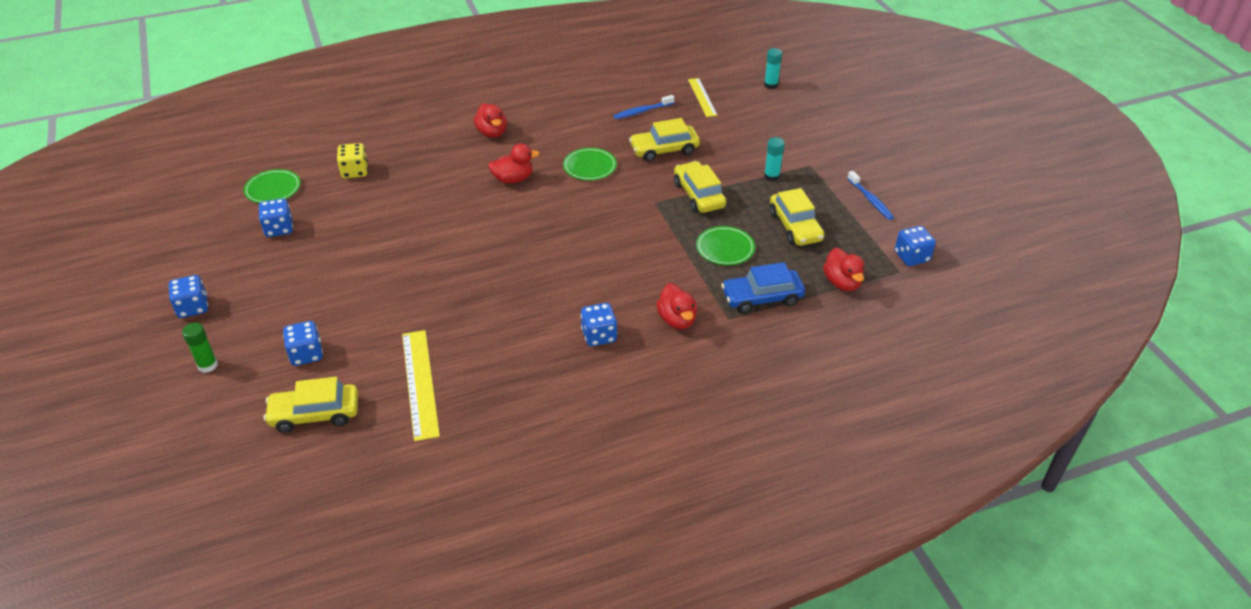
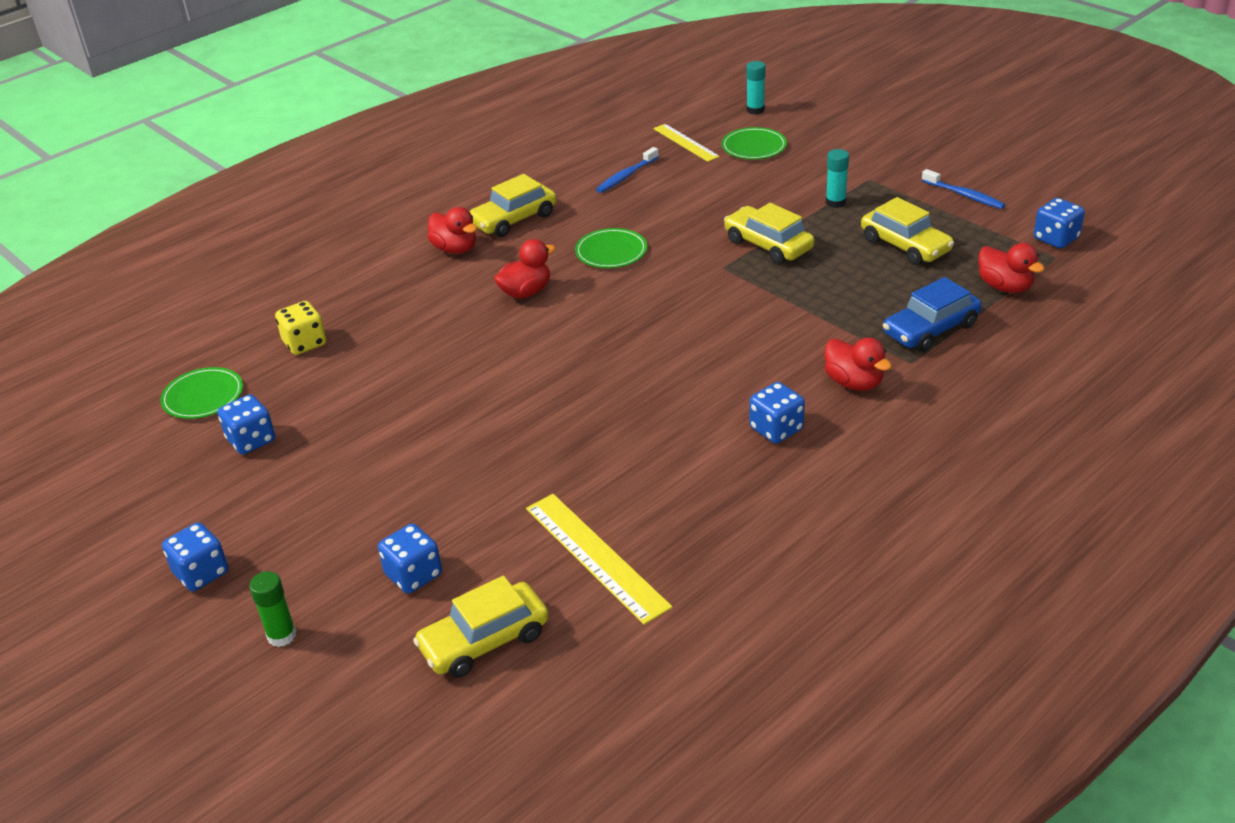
camera: 20 degrees left, 5 degrees down
(664, 150) = (687, 209): yellow car -> yellow car (514, 219)
(725, 248) = (845, 291): green plate -> green plate (754, 146)

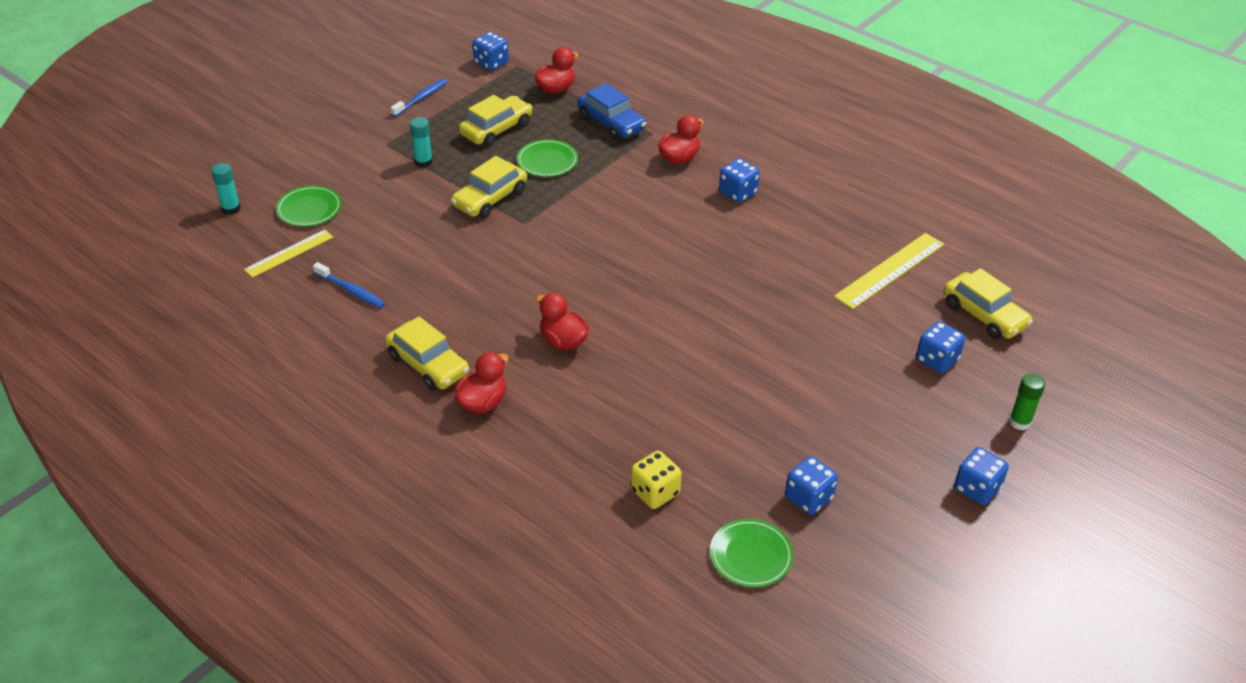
camera: 100 degrees left, 5 degrees up
(611, 251) = (495, 291): green plate -> green plate (547, 161)

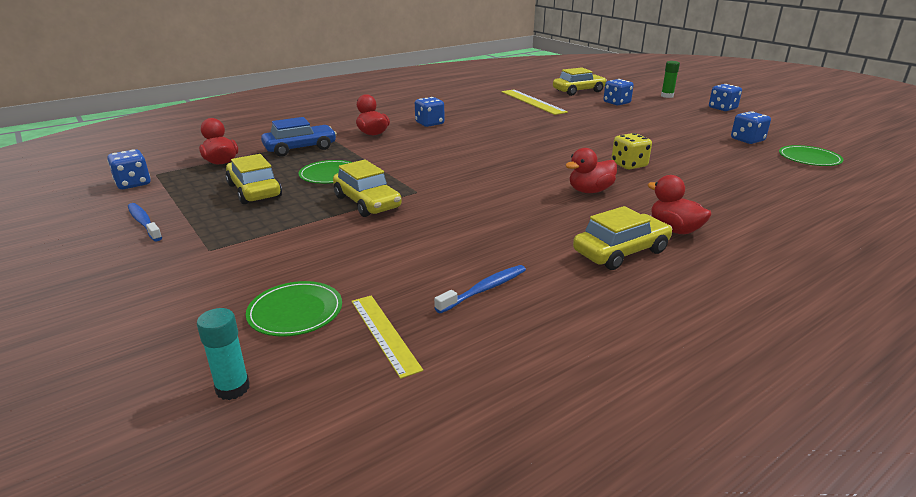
camera: 75 degrees left, 15 degrees down
(423, 162) = (271, 230): turquoise glue stick -> none
(655, 492) = (762, 177): yellow dice -> yellow dice (629, 165)

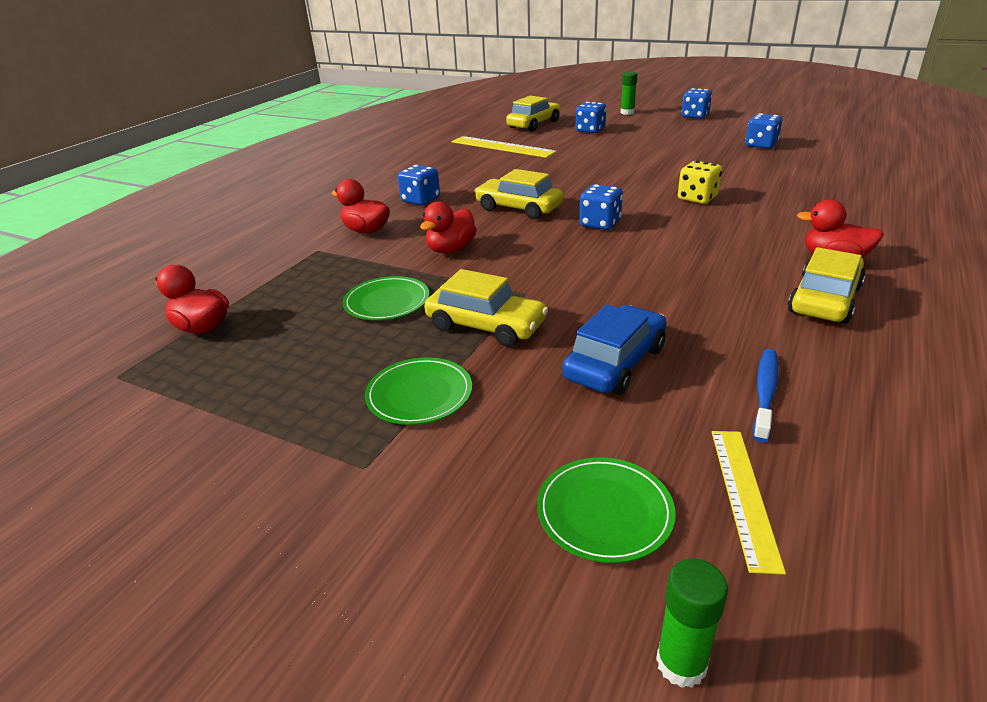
camera: 25 degrees left, 5 degrees up
(133, 183) = (97, 404): blue dice -> blue dice (600, 224)
(144, 222) = (202, 461): blue toothbrush -> none
(233, 388) = (681, 663): turquoise glue stick -> green glue stick
(254, 191) = (311, 356): yellow car -> yellow car (519, 208)
(300, 148) = (295, 275): blue car -> blue car (615, 363)
(384, 333) = (744, 495): yellow ruler -> yellow ruler turned 60 degrees clockwise
(590, 191) = (702, 238): red duck -> red duck (451, 249)
(809, 158) = (834, 152): green plate -> green plate (419, 394)

